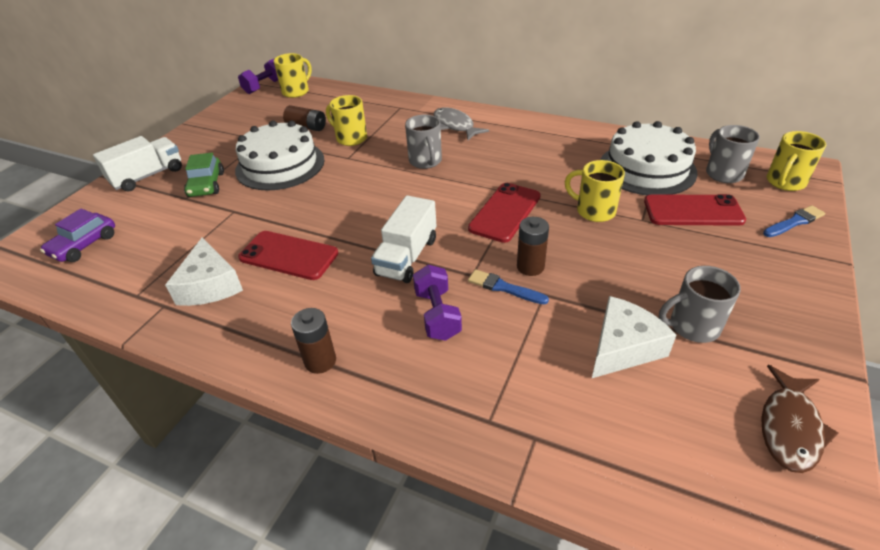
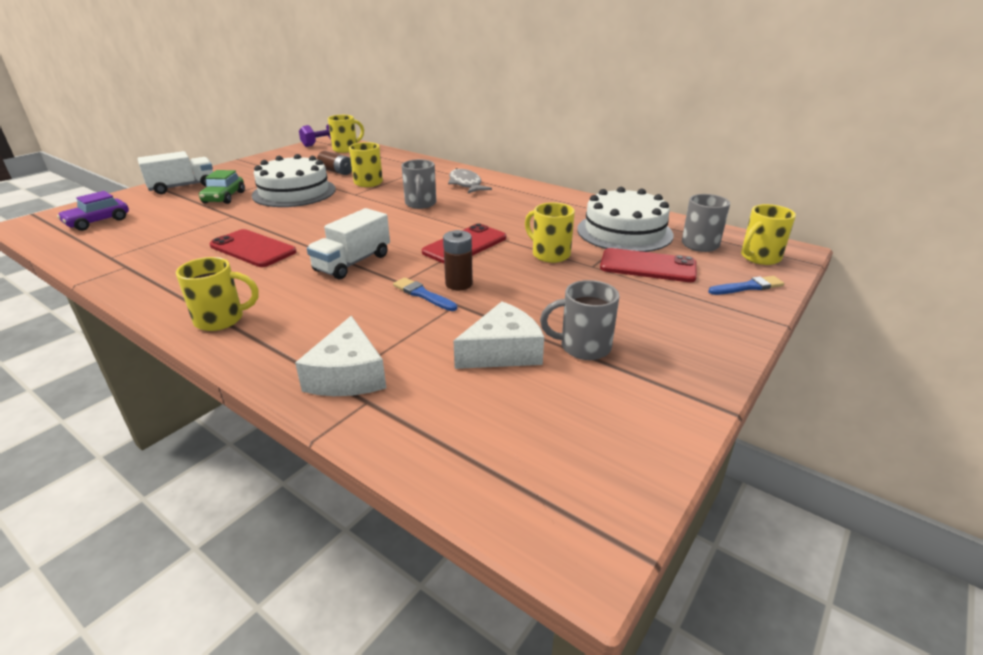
camera: 10 degrees right, 10 degrees down
(210, 285) = (173, 259): white cheese -> white cheese (348, 375)
(320, 361) = (221, 319): brown battery -> yellow mug
(437, 314) = (348, 304): purple dumbbell -> none
(790, 427) = (627, 437): brown fish -> none

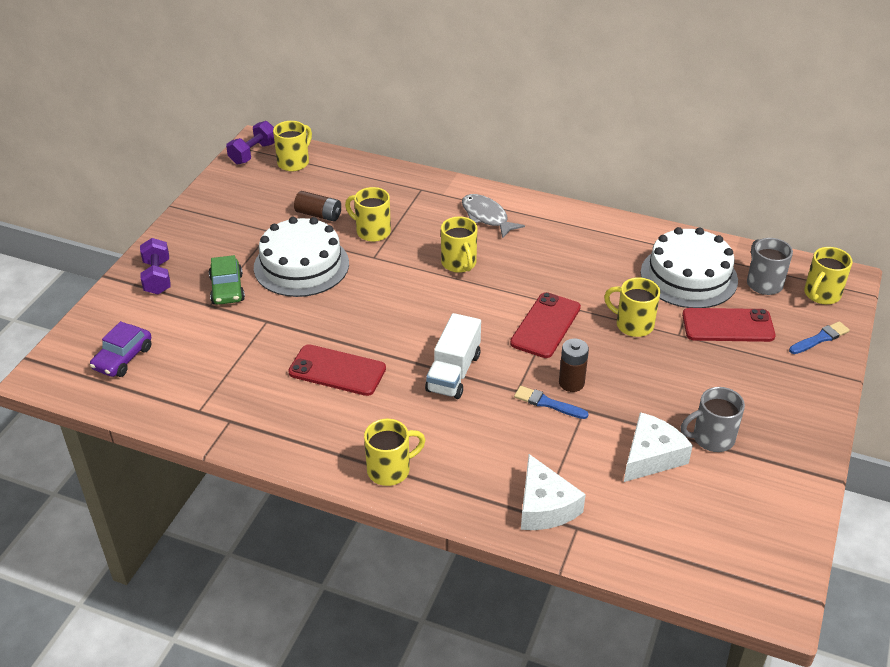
camera: 15 degrees left, 10 degrees up
(182, 187) = (157, 277): white truck -> purple dumbbell
(420, 204) = (459, 264): grey mug -> yellow mug

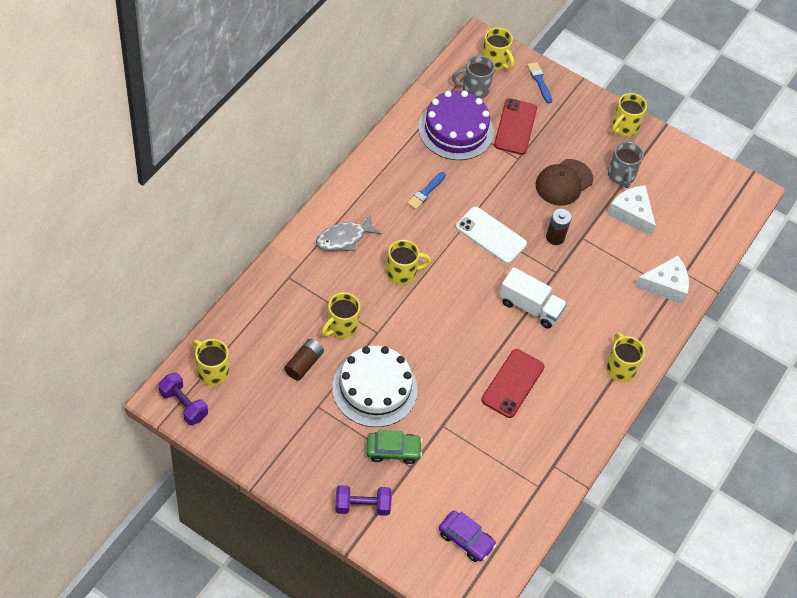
camera: 85 degrees left, 15 degrees up
(545, 325) = (491, 235): red phone -> white phone
(547, 403) = (572, 257): blue brush -> blue brush (426, 192)
(633, 324) = (502, 181): yellow mug -> yellow mug (624, 127)
(665, 381) = (564, 182): none -> brown cap
(688, 276) = (456, 130): white cake -> purple cake

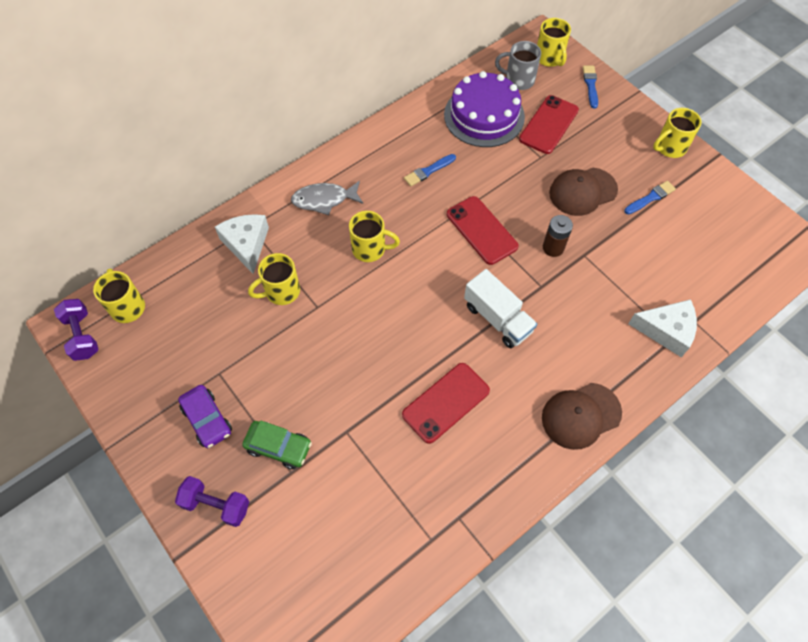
camera: 25 degrees right, 5 degrees up
(304, 364) = (225, 322): brown battery -> none
(374, 389) = (288, 369): white cake -> none
(466, 539) = (318, 584): purple car -> purple car (207, 420)
(491, 235) = (481, 230): white phone -> red phone
(620, 367) = (581, 415): yellow mug -> brown cap
(621, 176) = (650, 198): grey mug -> blue brush
(631, 214) = (650, 241): white cheese -> white cheese (246, 244)

